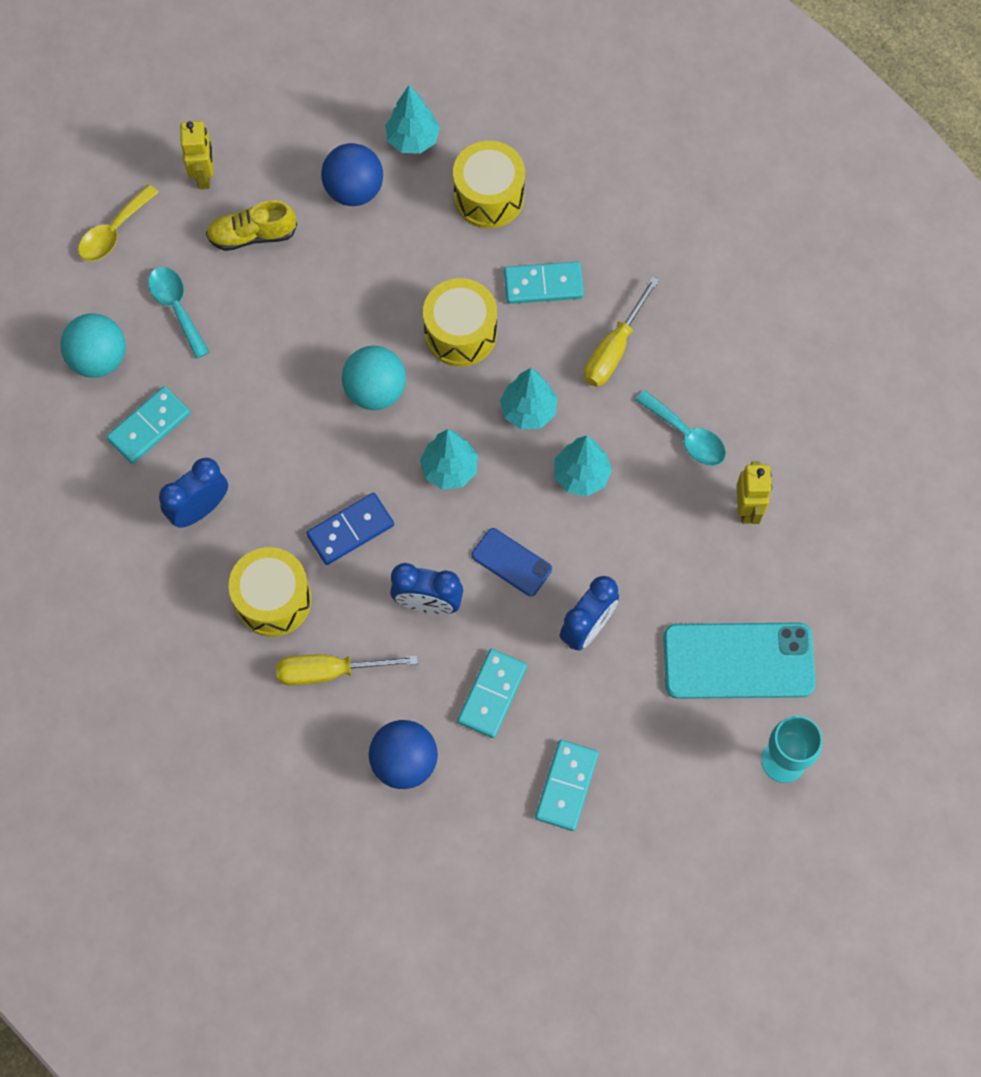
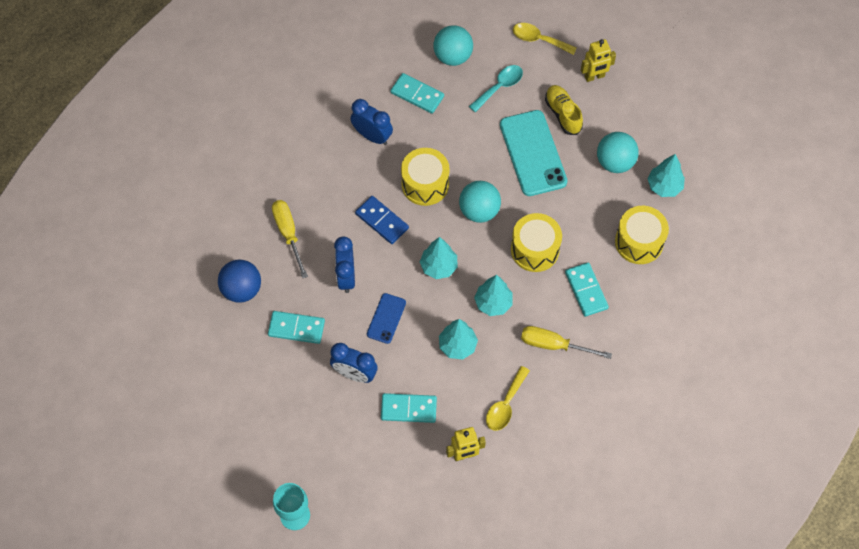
camera: 75 degrees right, 5 degrees down
(273, 600) = (325, 191): yellow drum -> yellow drum (425, 184)
(354, 190) = (615, 162): blue ball -> turquoise ball
(567, 786) = (248, 386): turquoise domino -> turquoise domino (408, 409)
(686, 435) = (505, 404): turquoise spoon -> yellow spoon
(738, 661) = (356, 472): turquoise phone -> turquoise phone (533, 153)

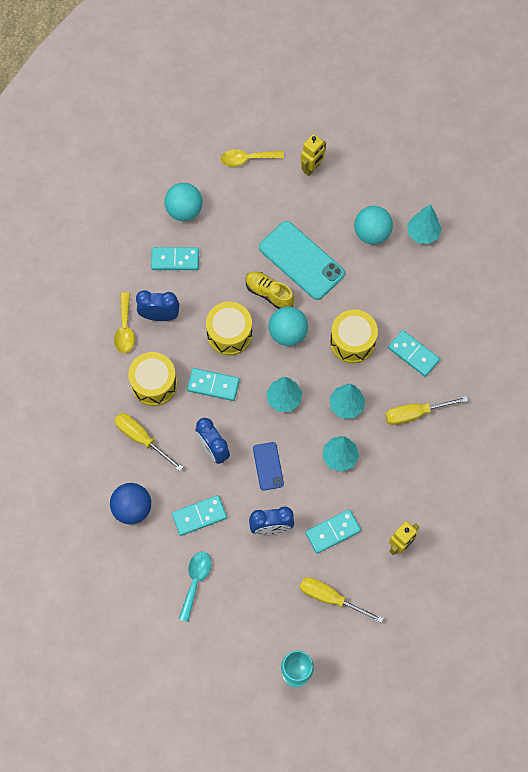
camera: 30 degrees left, 5 degrees up
(369, 466) = (330, 598): none -> yellow screwdriver
(382, 221) = (213, 385): blue domino -> turquoise domino
(499, 87) = (239, 217): turquoise spoon -> turquoise spoon (195, 581)
(505, 404) = (407, 484): yellow spoon -> yellow spoon (125, 329)
(563, 114) = (305, 214): yellow shoe -> yellow shoe (269, 293)
(639, 242) = (430, 291): yellow drum -> yellow drum (154, 384)

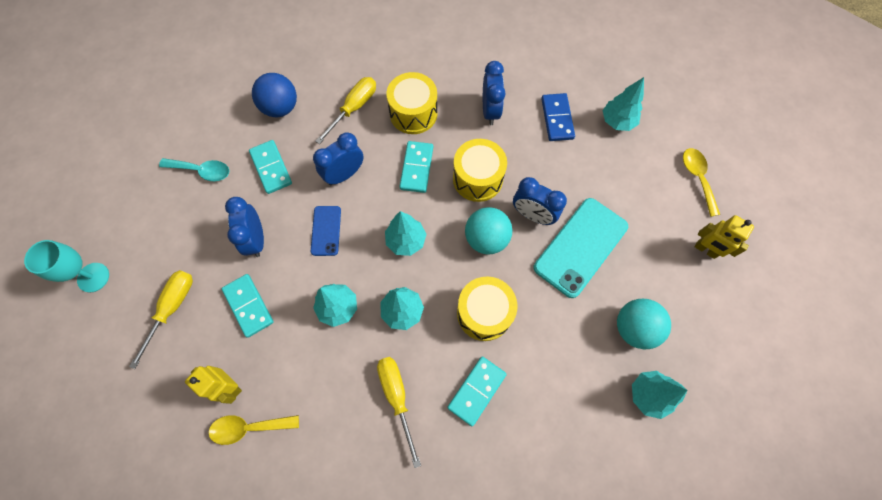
camera: 85 degrees right, 0 degrees up
(125, 329) = (471, 82): yellow spoon -> yellow spoon (249, 427)
(175, 260) = (557, 118): turquoise domino -> blue domino
(184, 210) = (617, 122): turquoise ball -> turquoise tree
(268, 466) = (326, 230): blue phone -> blue phone turned 75 degrees counterclockwise
(269, 293) = (532, 215): yellow shoe -> blue clock

